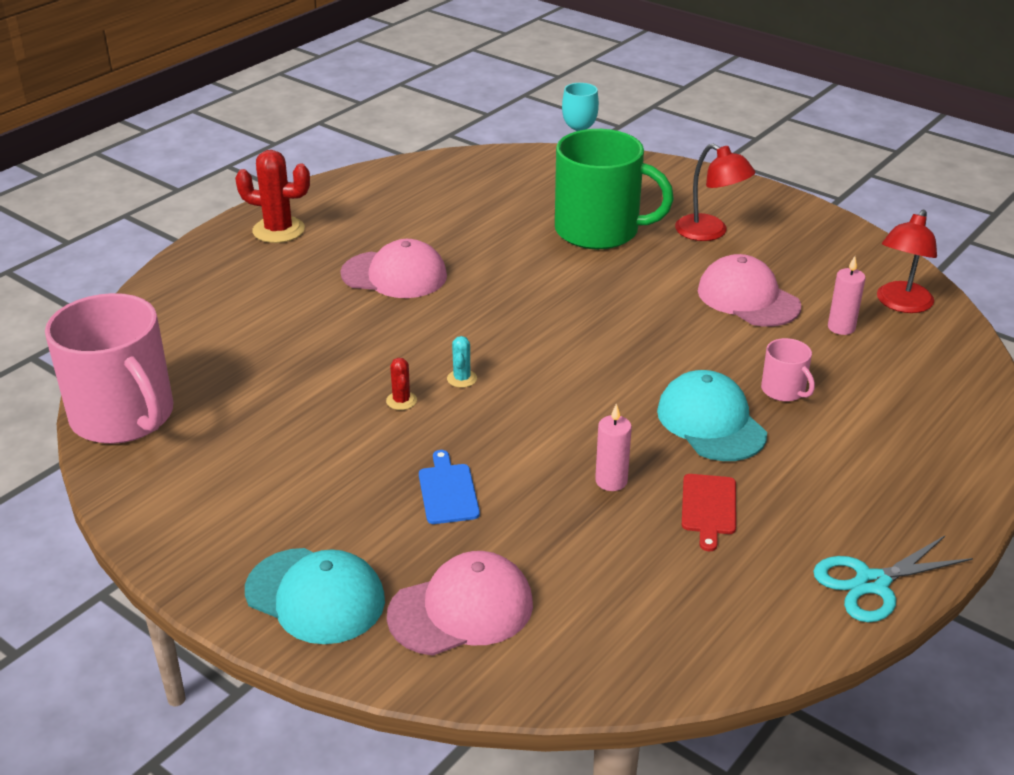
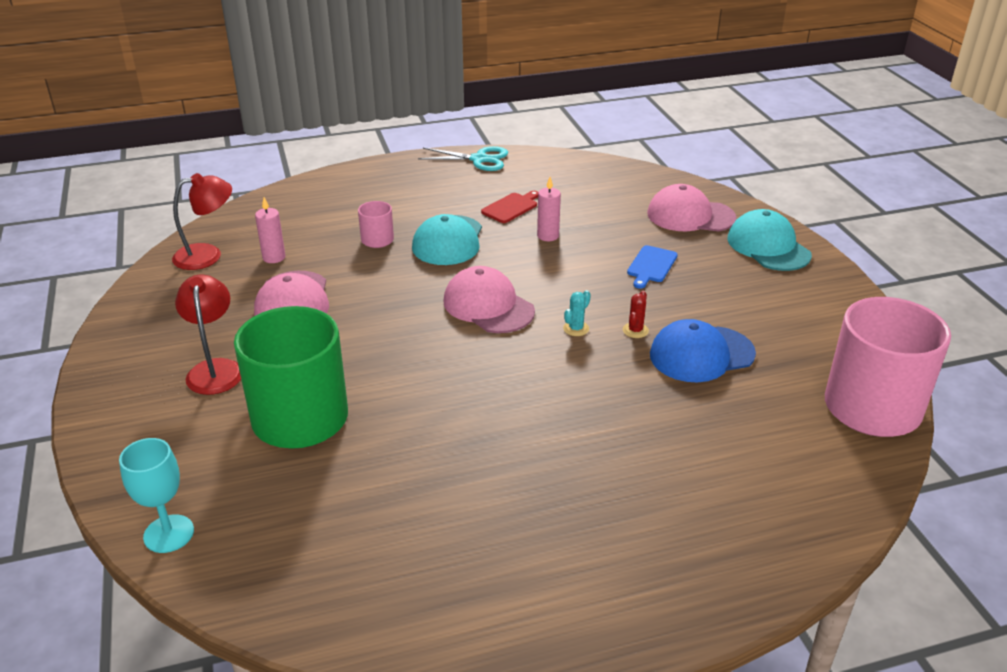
camera: 145 degrees left, 0 degrees up
(278, 230) = (619, 588): red cactus -> none
(317, 402) = (701, 354): none -> blue cap
(394, 275) = (542, 453): pink cap -> pink cap (488, 306)

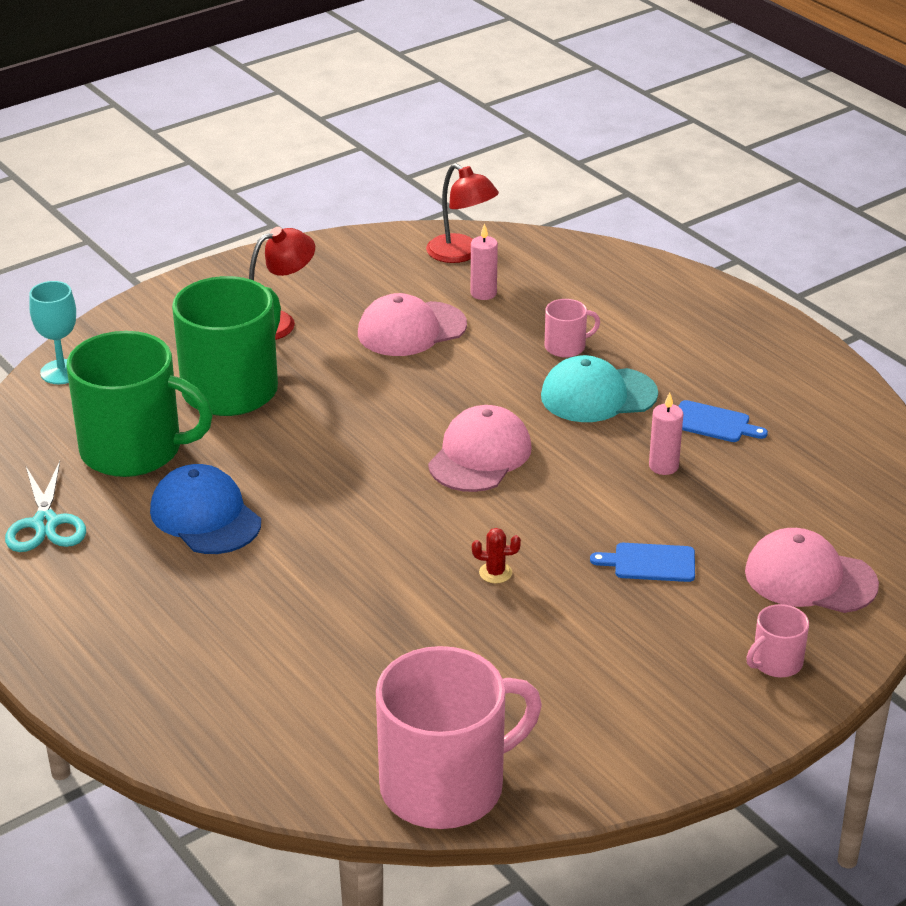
camera: 70 degrees right, 0 degrees up
(350, 501) = (134, 450): none -> green mug
(479, 159) = (820, 369): turquoise scissors -> turquoise scissors (45, 523)
(511, 207) = (713, 423): red cutting board -> blue cutting board
(576, 329) = (472, 527): turquoise cactus -> none
(690, 215) = (810, 578): pink cap -> pink cap turned 60 degrees counterclockwise
(701, 354) = (476, 632): blue cap -> blue cap (205, 516)
(768, 246) = (776, 662): turquoise cap -> pink mug

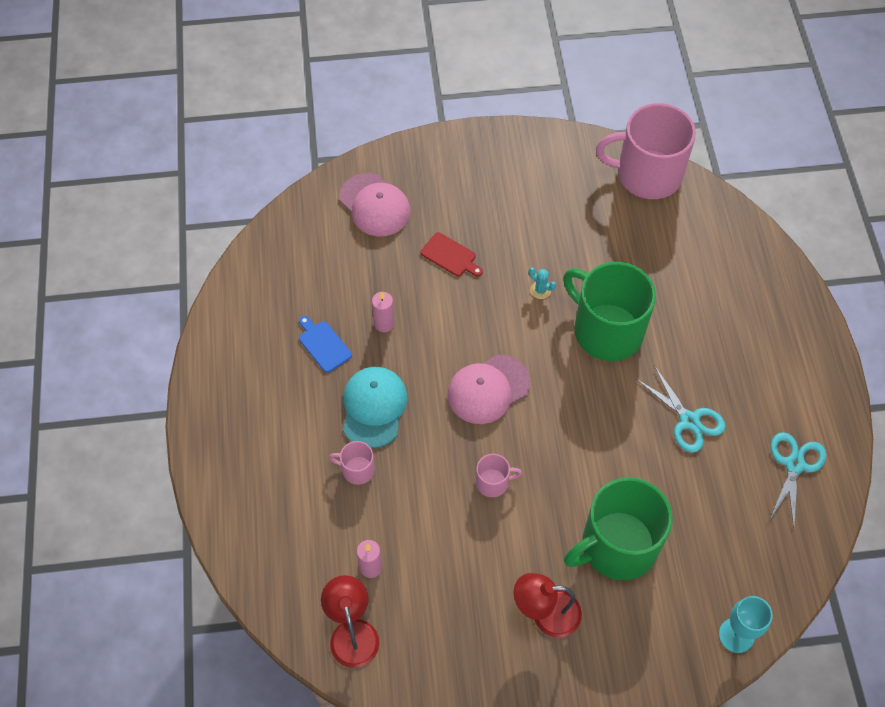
camera: 150 degrees left, 25 degrees up
(134, 450) = (712, 511): green mug -> green mug (606, 330)
(205, 516) = (689, 421): blue cap -> turquoise scissors
(411, 329) = (452, 549): pink cap -> none
(495, 573) = (540, 290): red cactus -> turquoise cactus
(598, 395) = (374, 408): turquoise cap -> turquoise cap turned 105 degrees counterclockwise
(650, 563) = (450, 256): blue cutting board -> red cutting board
(776, 662) = (438, 165): pink mug -> pink mug (493, 482)

